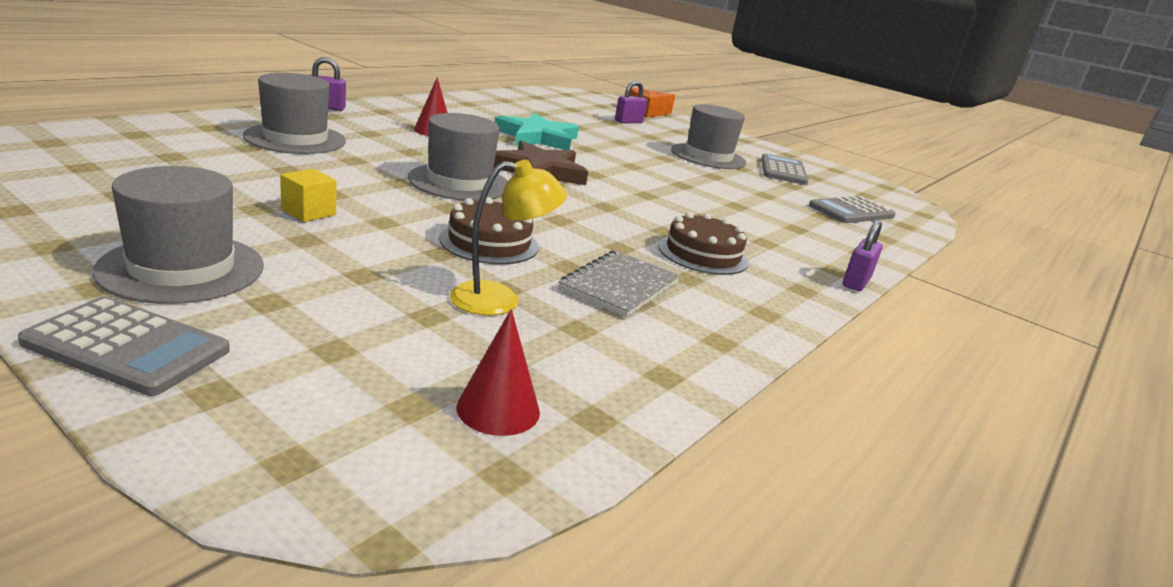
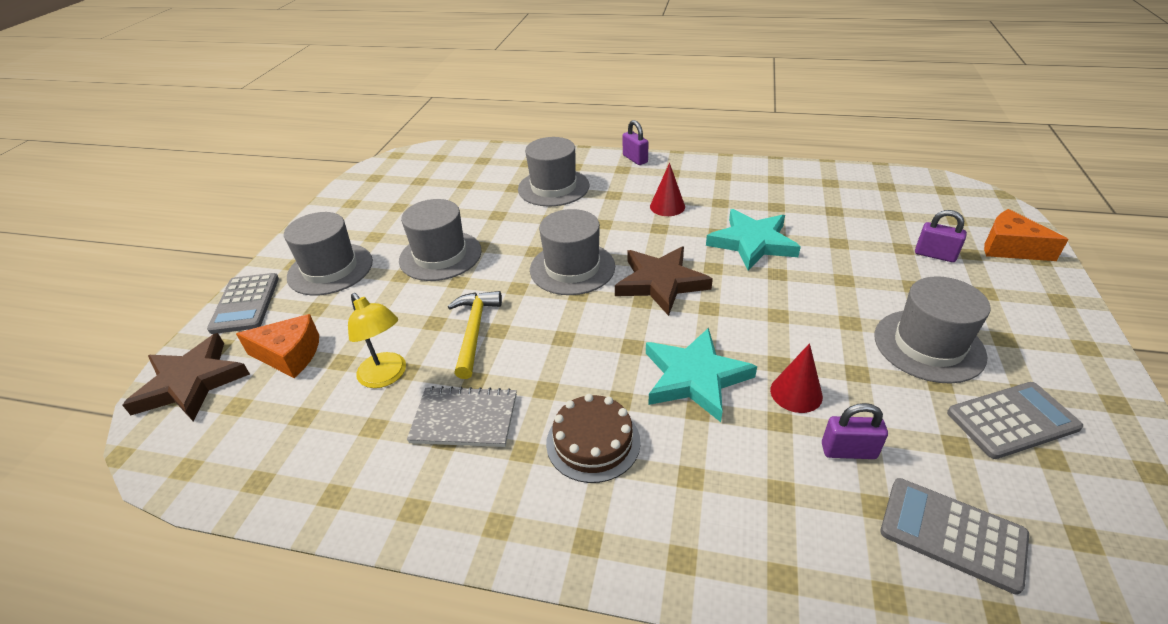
camera: 70 degrees right, 15 degrees up
(282, 437) = (191, 382): none -> brown star
(308, 212) = (440, 255): yellow cube -> grey hat
(353, 343) = (290, 355): none -> orange cheese
(489, 242) = (474, 331): brown cake -> yellow hammer
(498, 409) = (248, 437): red cone -> red cone (796, 393)
(668, 205) = (695, 377): none -> turquoise star
(856, 282) = (665, 588): purple padlock -> purple padlock (848, 451)

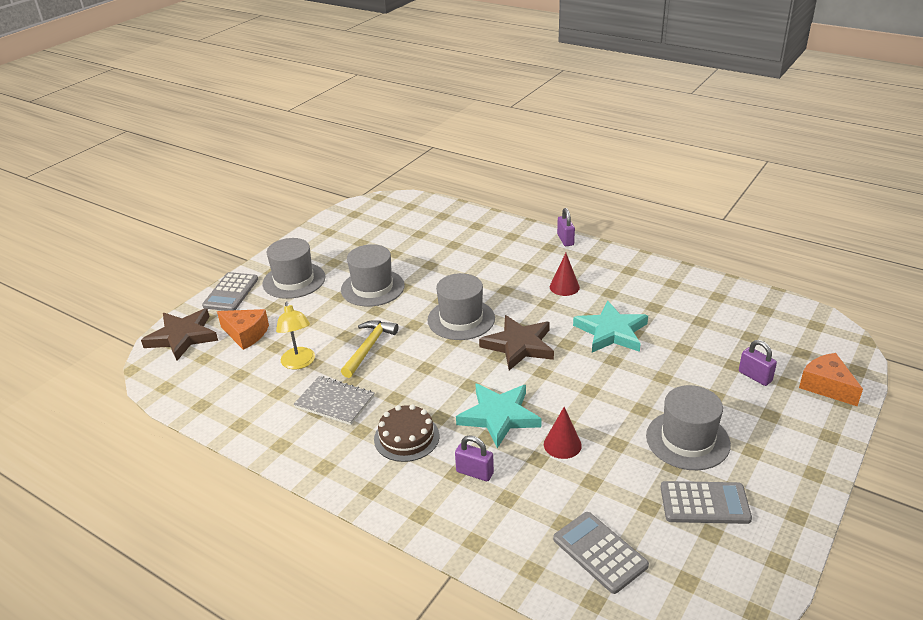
camera: 20 degrees right, 5 degrees down
(553, 187) = (484, 251): grey hat -> none
(848, 451) = (570, 488): purple padlock -> purple padlock (474, 472)

